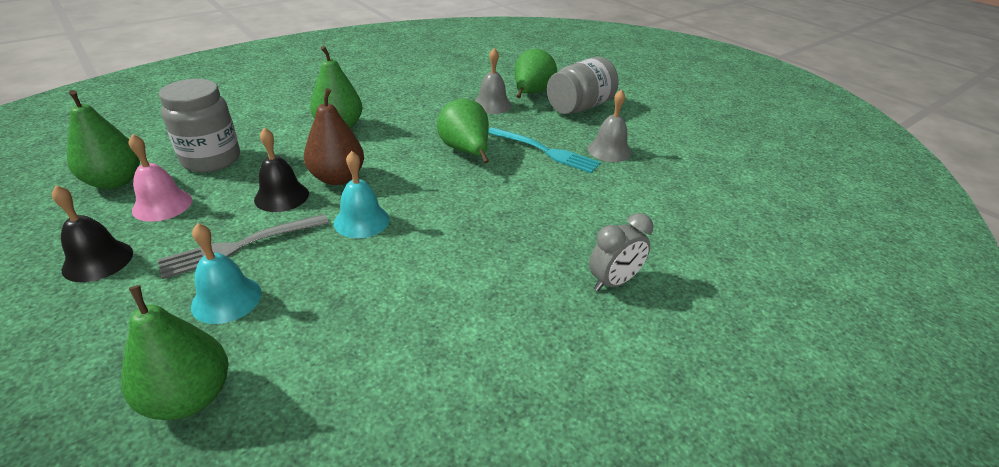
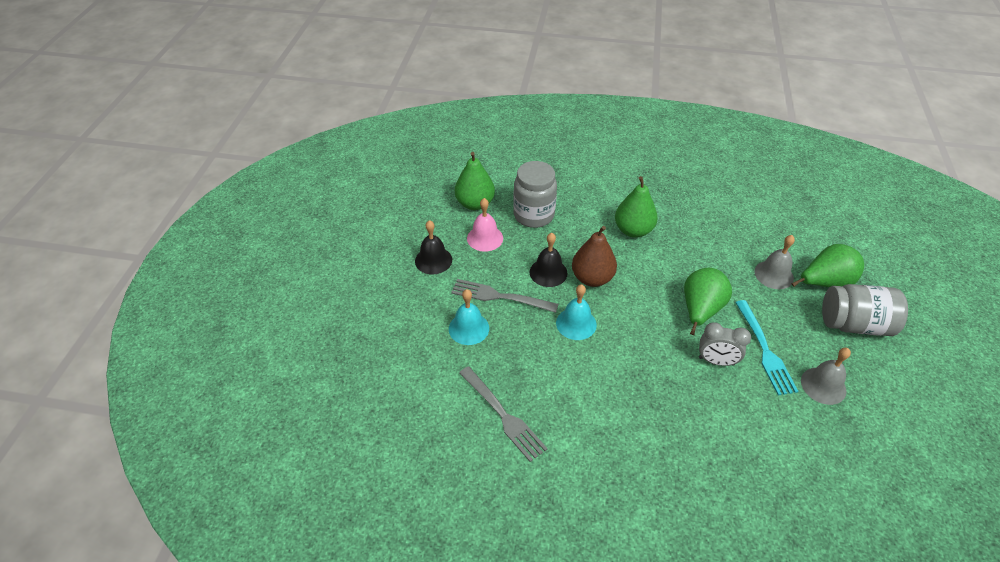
camera: 50 degrees right, 10 degrees up
(189, 397) = (417, 373): green pear -> none
(369, 355) = (503, 415): none -> grey fork
(613, 282) = (683, 486): grey clock -> grey clock (716, 361)

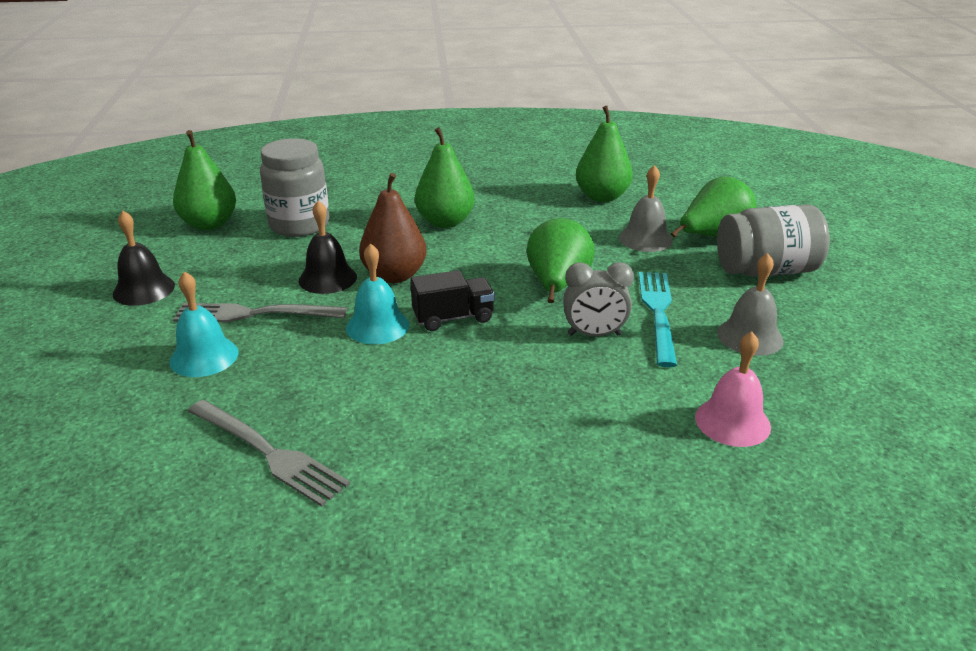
camera: 15 degrees left, 15 degrees down
(485, 238) = (226, 256): pink bell -> pink bell (732, 421)
(625, 326) = (453, 318): none -> black truck
(752, 223) = (602, 197): none -> green pear
(764, 350) = (658, 313): turquoise fork -> turquoise fork turned 150 degrees counterclockwise

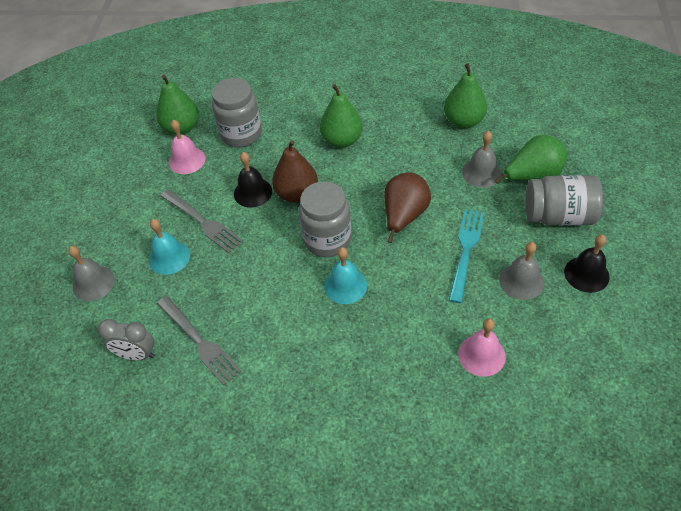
camera: 15 degrees right, 20 degrees up
(72, 398) = (93, 283): none -> grey bell
(144, 289) = (137, 191): black bell -> black bell (586, 274)
(221, 254) = (187, 160): none -> pink bell
(254, 314) = (202, 222): grey fork -> grey fork turned 150 degrees counterclockwise
(377, 326) = (278, 242): turquoise bell -> turquoise bell (345, 285)
(453, 318) = (327, 240): black truck -> grey jar
(557, 286) = (404, 216): green pear -> brown pear
(594, 334) = (416, 267): grey clock -> grey clock (137, 354)

